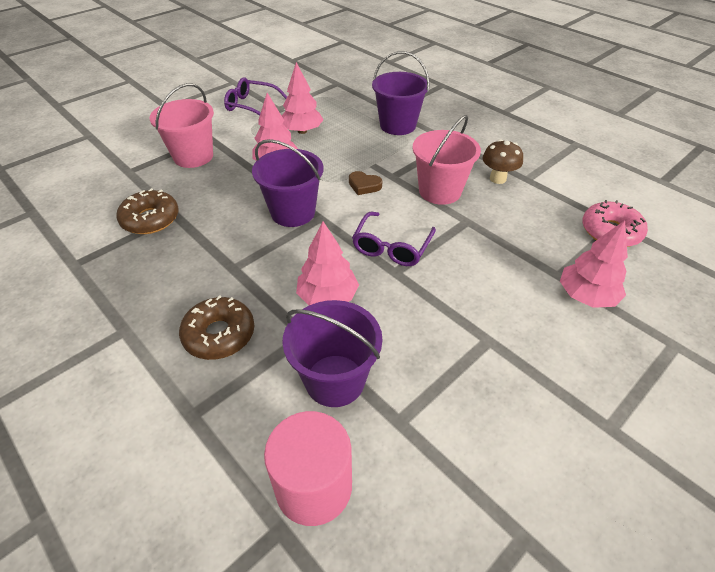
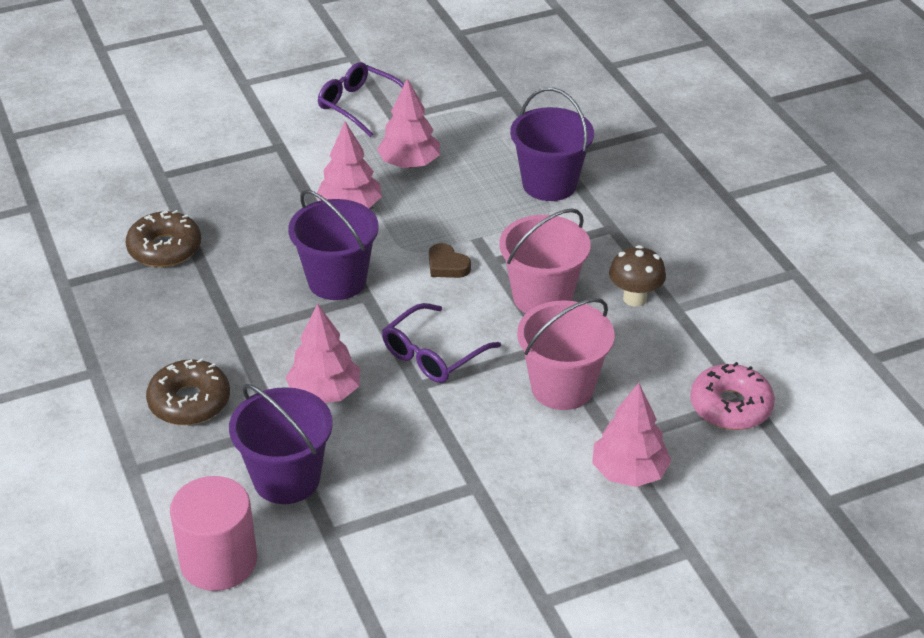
camera: 20 degrees right, 5 degrees down
(193, 156) = (248, 172): pink bucket -> pink bucket (562, 387)

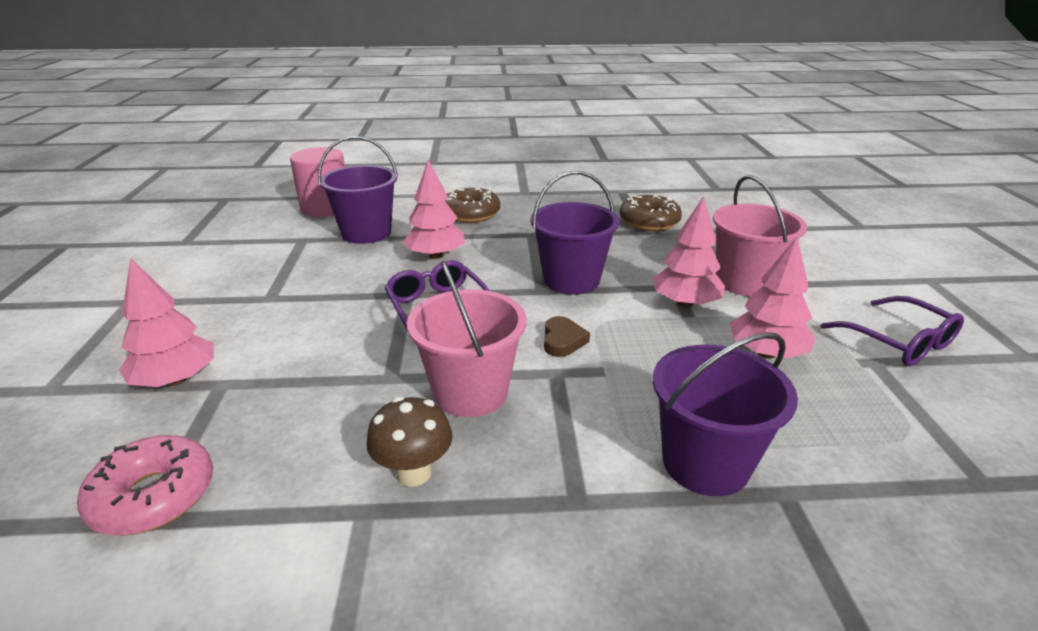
camera: 110 degrees right, 10 degrees down
(360, 106) = (898, 341): purple glasses -> purple glasses turned 90 degrees clockwise
(447, 265) = (563, 340): brown heart -> brown heart turned 120 degrees clockwise
(562, 387) = (325, 369): pink bucket -> pink bucket (745, 282)

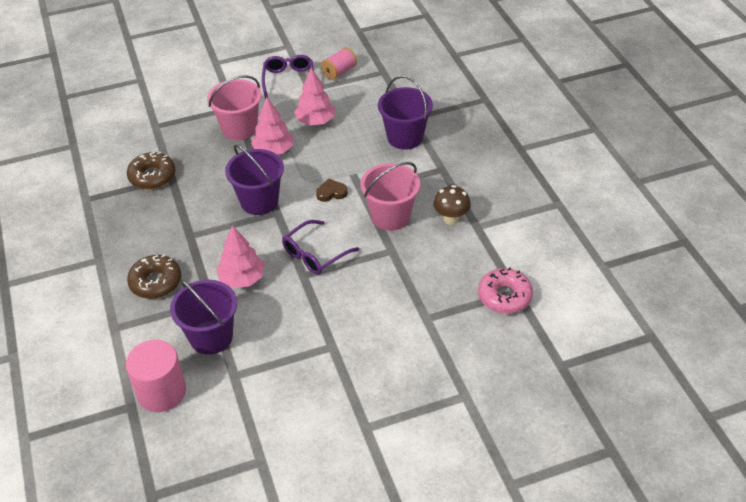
camera: 105 degrees left, 15 degrees up
(176, 380) = (432, 340): pink tree -> none
(898, 341) = (289, 80): purple glasses -> purple glasses turned 45 degrees counterclockwise
(952, 409) = (339, 72): none -> pink spool

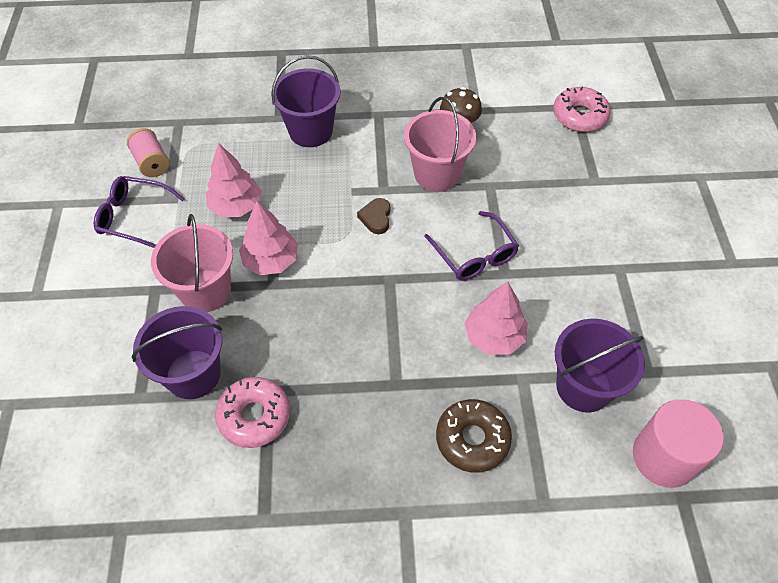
camera: 75 degrees left, 10 degrees up
(152, 176) = (254, 416): brown donut -> pink donut
(259, 201) = (361, 294): purple bucket -> purple bucket (193, 374)

